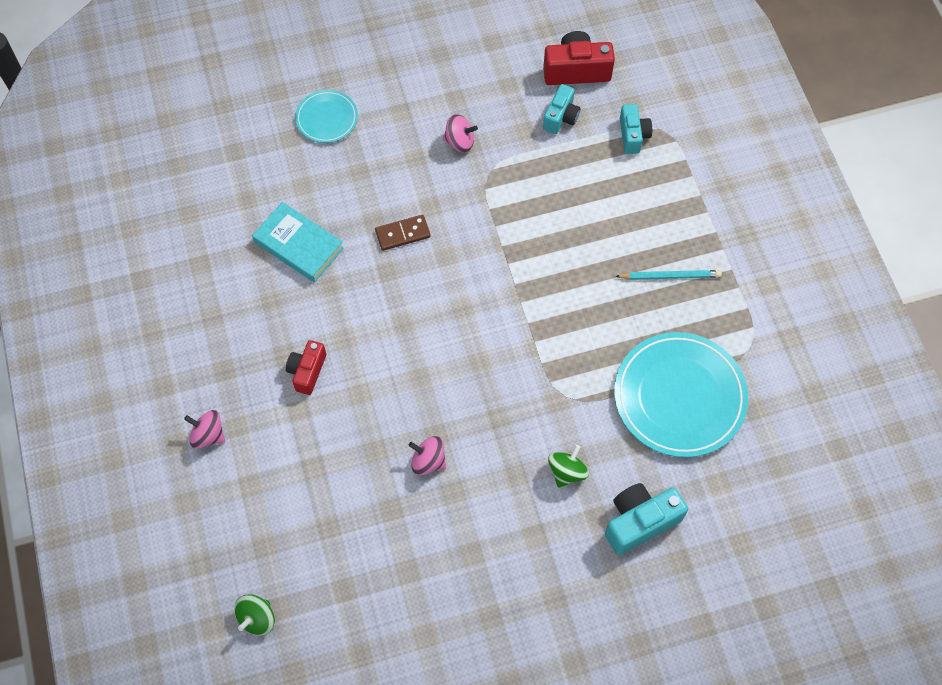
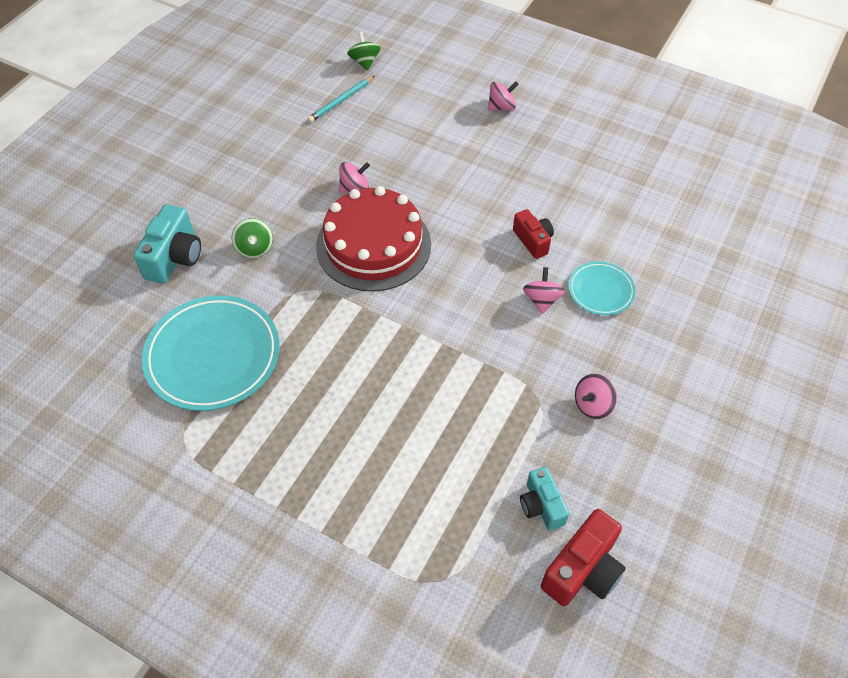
camera: 135 degrees right, 10 degrees down
(298, 245) = (598, 235): turquoise book -> none
(307, 371) = (490, 175): red camera -> red camera (533, 241)
(327, 118) = (708, 333): turquoise plate -> turquoise plate (601, 290)
(403, 234) = (542, 300): brown domino -> pink spinning top
(471, 389) = (373, 245): none -> red cake
(633, 135) = (460, 548): turquoise camera -> none
(670, 276) = (303, 442): turquoise pencil -> turquoise pencil (341, 101)

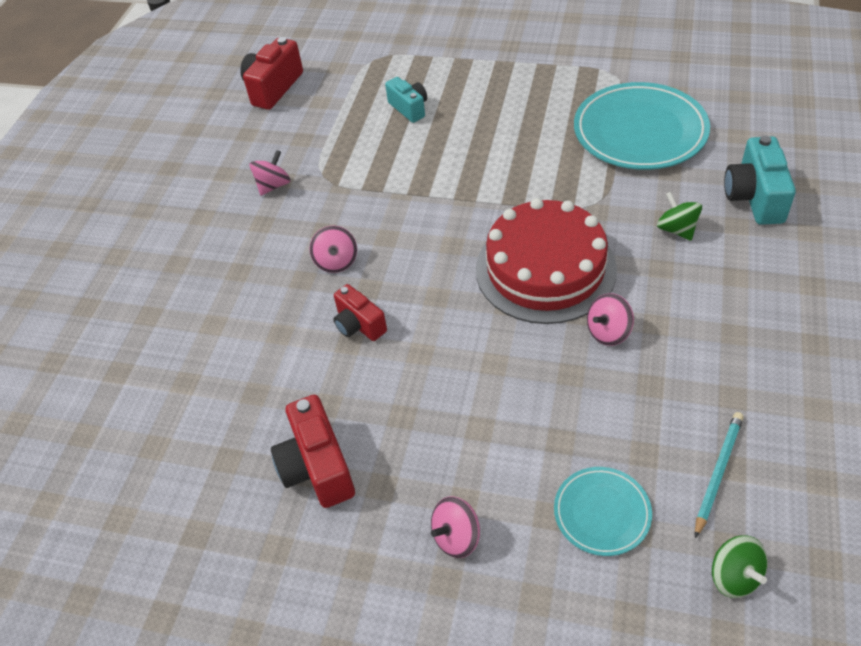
camera: 170 degrees right, 5 degrees down
(541, 506) = (309, 112): turquoise camera -> turquoise camera (409, 108)
(578, 158) = (317, 467): none -> red camera
(601, 290) = (272, 288): turquoise plate -> turquoise plate (602, 513)

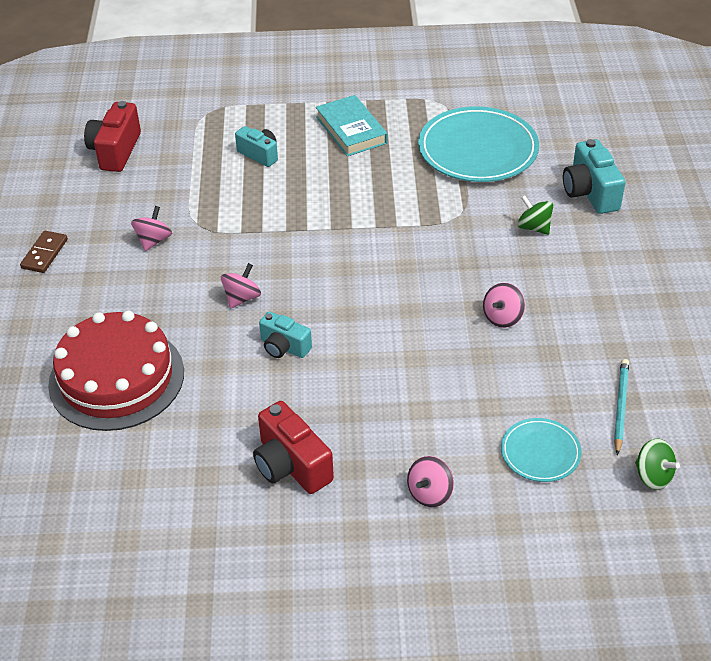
camera: 20 degrees left, 5 degrees down
(168, 184) = (44, 254): none -> brown domino
(336, 261) = (242, 298): pink spinning top -> pink spinning top turned 120 degrees counterclockwise
(359, 325) = (284, 347): red camera -> turquoise camera
(511, 93) = (351, 130): none -> turquoise book
(545, 269) = (433, 275): red cake -> red cake (116, 378)

